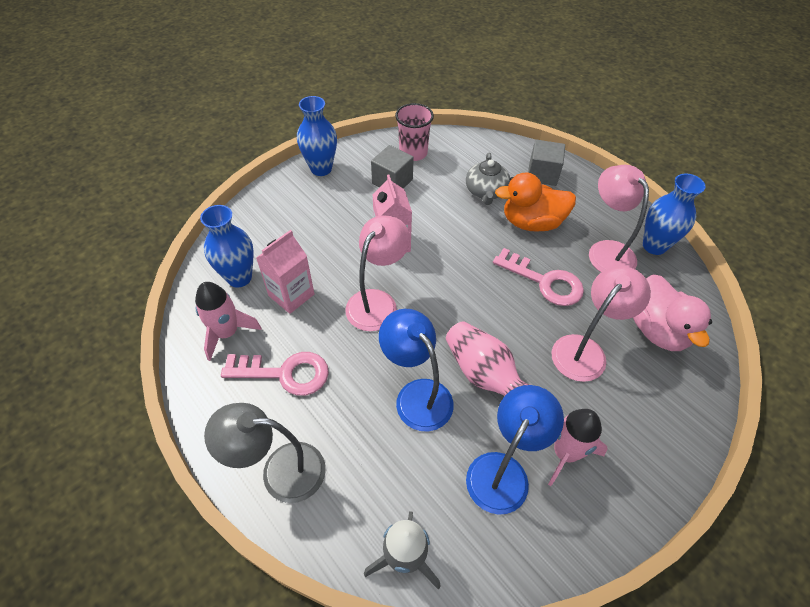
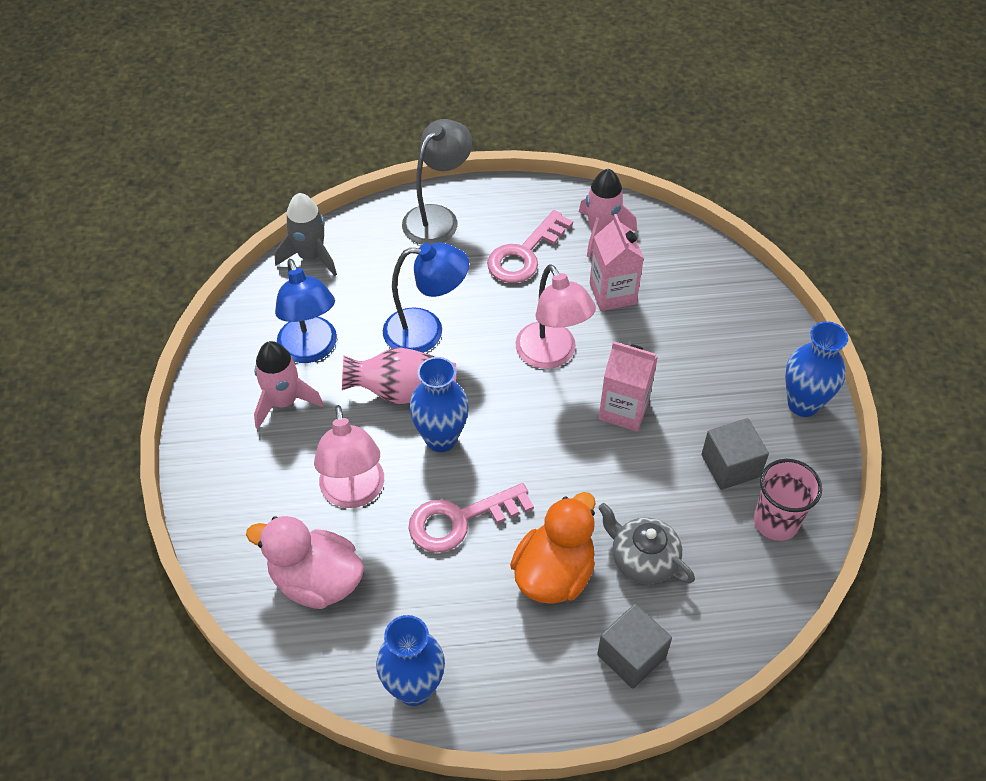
camera: 125 degrees right, 0 degrees up
(239, 277) = (666, 264): blue vase -> blue vase (441, 438)
(606, 251) = (450, 623): pink lamp -> none

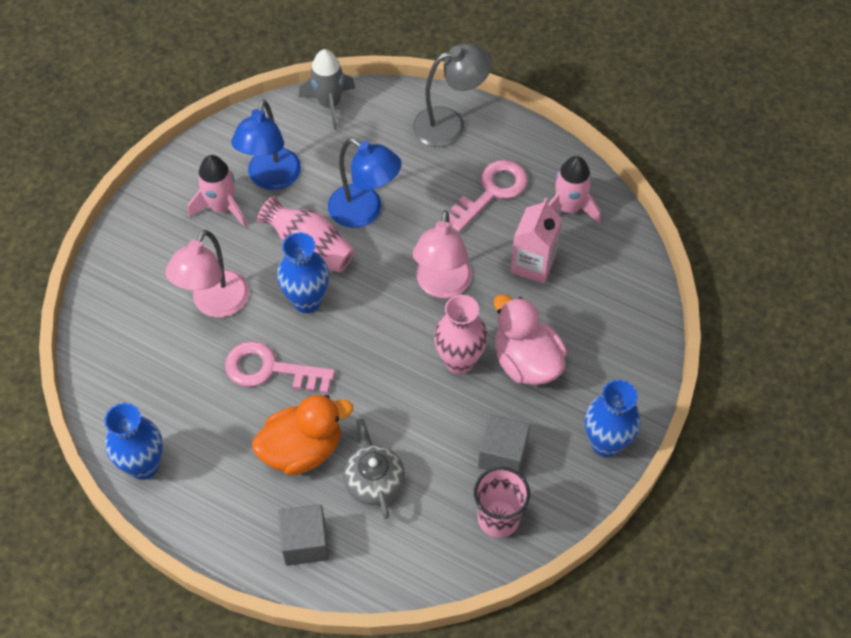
camera: 35 degrees right, 5 degrees up
(316, 581) = (141, 351): pink duck -> pink duck (526, 362)
(524, 254) = (491, 192): pink key -> pink key turned 150 degrees clockwise
(624, 410) = (459, 361): pink carton -> pink vase

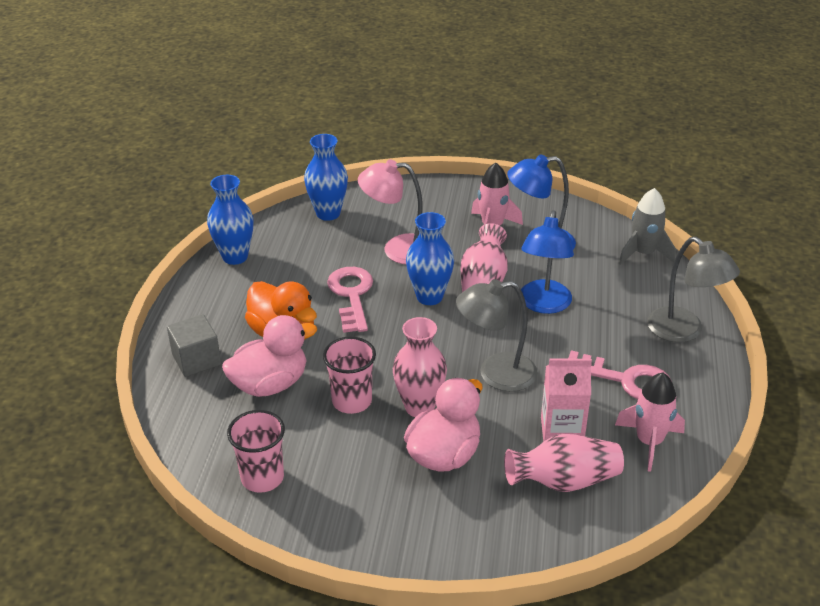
camera: 70 degrees right, 20 degrees down
(374, 481) = (270, 384): grey teapot -> pink duck
(428, 415) = (352, 401): none -> pink cup
(442, 286) = (496, 374): pink lamp -> grey lamp
(502, 454) = (332, 463): grey cube -> none
(589, 285) = (564, 481): none -> pink vase
(606, 443) = (379, 541): blue vase -> blue vase (328, 213)

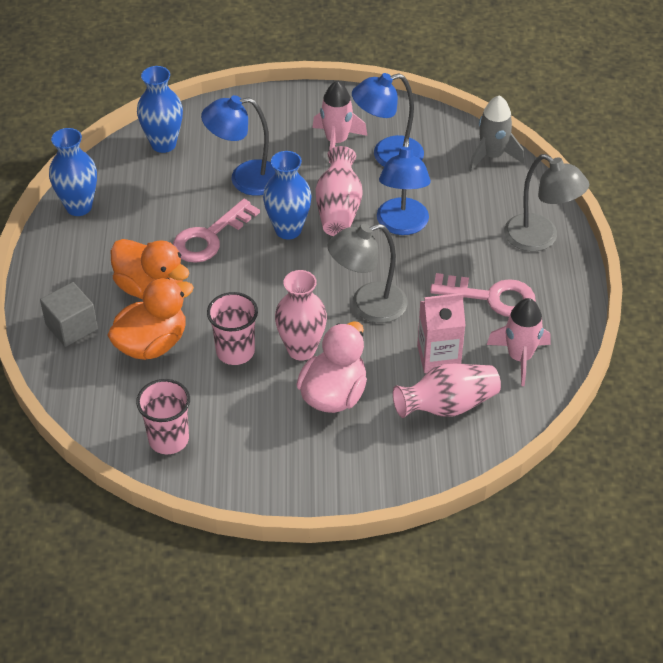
camera: 10 degrees left, 10 degrees up
(270, 384) = (152, 344): pink duck -> orange duck
(351, 295) = (209, 237): pink key -> pink key turned 120 degrees counterclockwise
(397, 249) = (245, 179): pink lamp -> blue lamp

